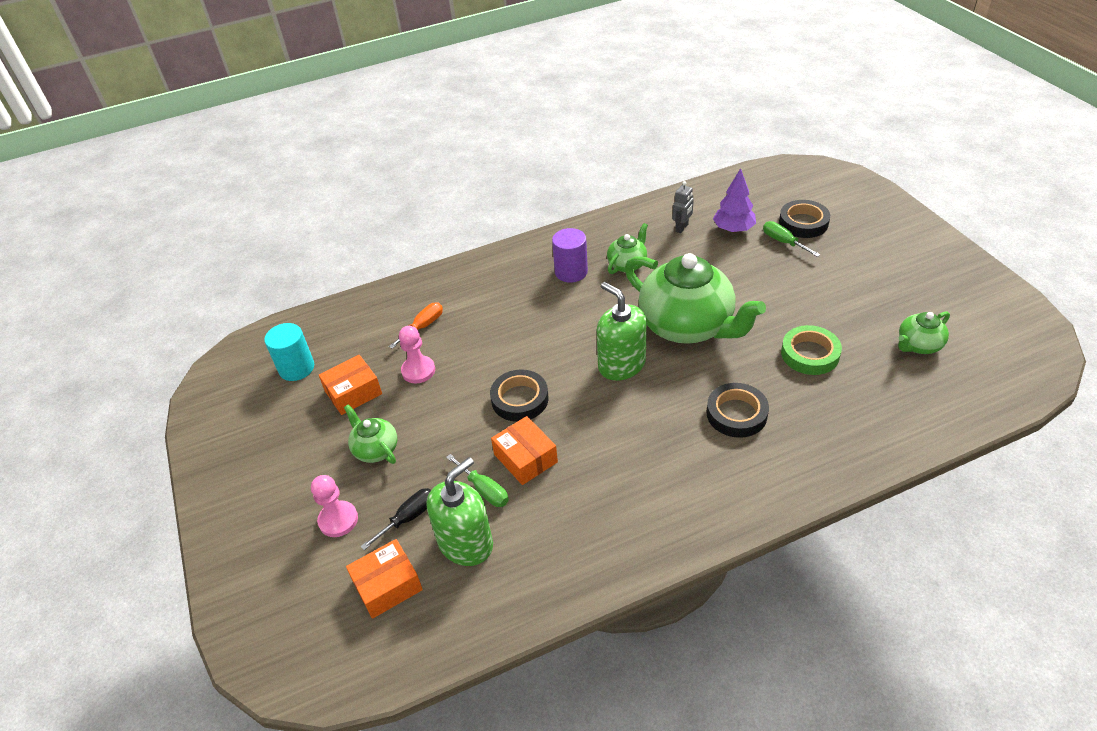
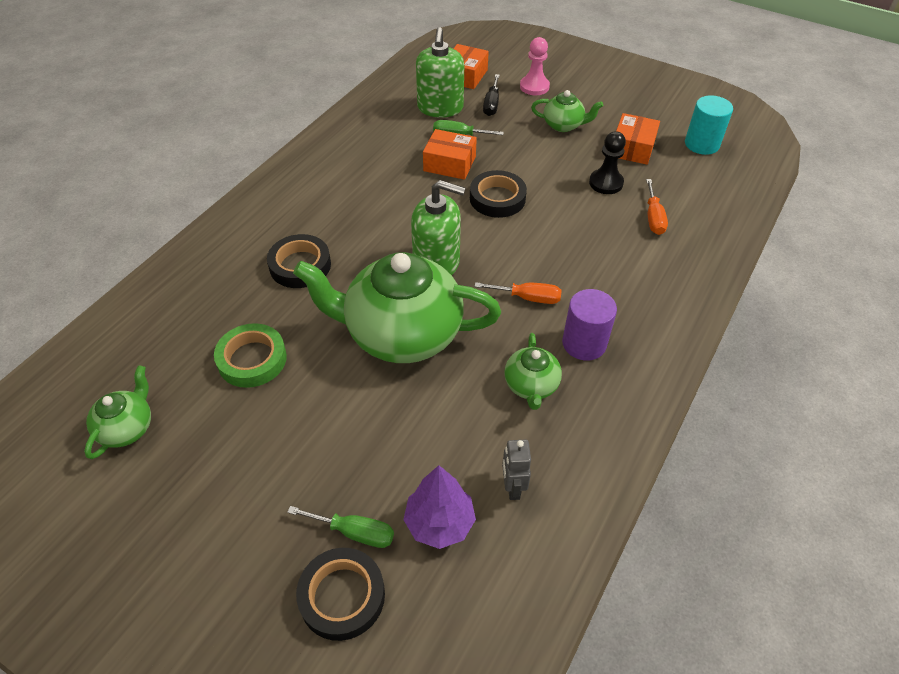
camera: 140 degrees right, 5 degrees up
(418, 371) = (606, 183): pink pawn -> black pawn
(578, 312) = (528, 298): none -> orange screwdriver

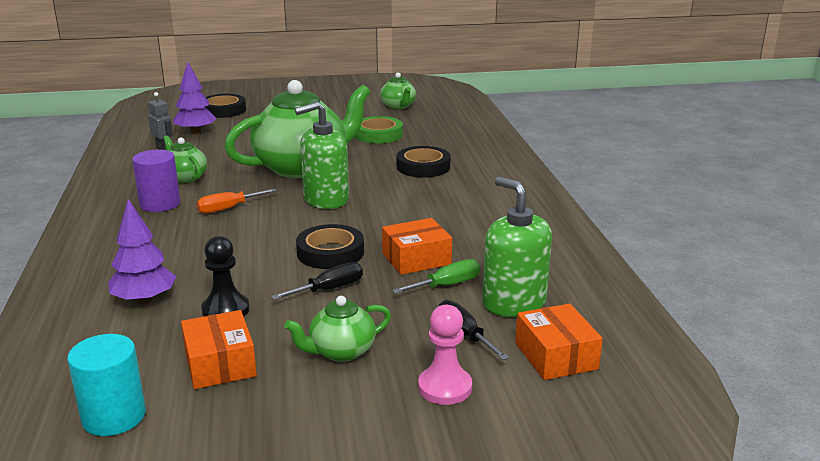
camera: 140 degrees right, 25 degrees down
(354, 532) = (238, 120): green screwdriver -> none
(529, 167) = (329, 289): none -> black screwdriver
(653, 218) = (144, 300): orange screwdriver -> purple tree

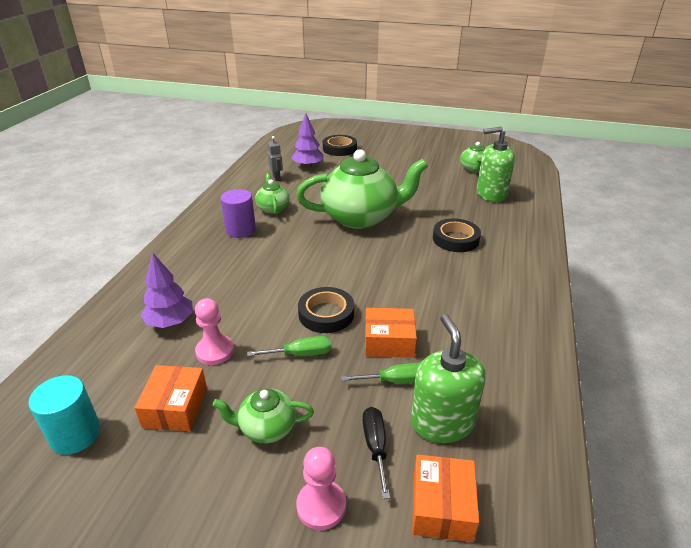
camera: 25 degrees right, 10 degrees up
(225, 310) = (215, 351): black pawn -> pink pawn
(228, 208) = (282, 247): orange screwdriver -> none
(325, 199) = (357, 255): green soap dispenser -> green soap dispenser (491, 194)
(329, 289) = (301, 354): black screwdriver -> green screwdriver
(378, 134) = (439, 196): green tape -> none

